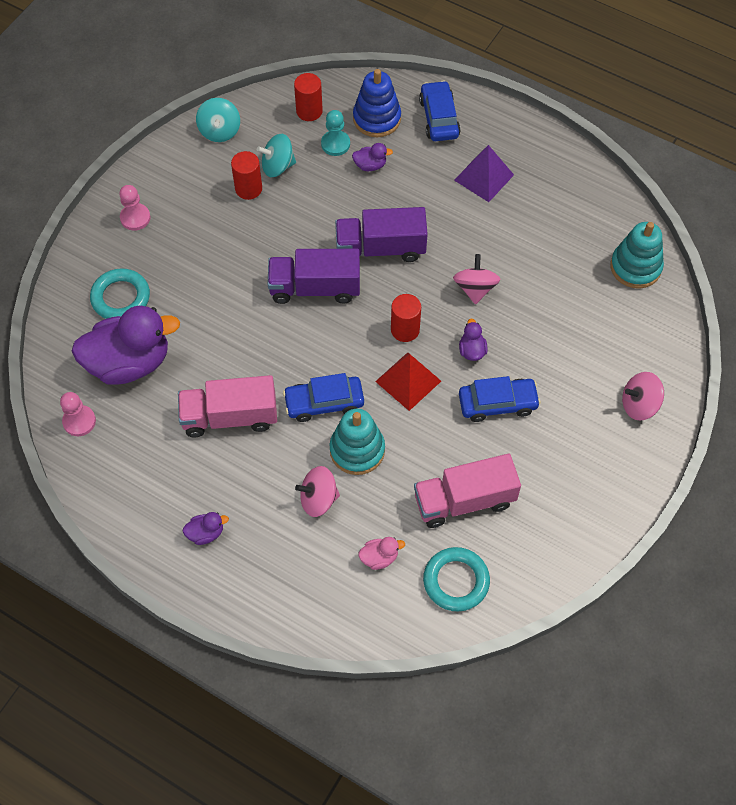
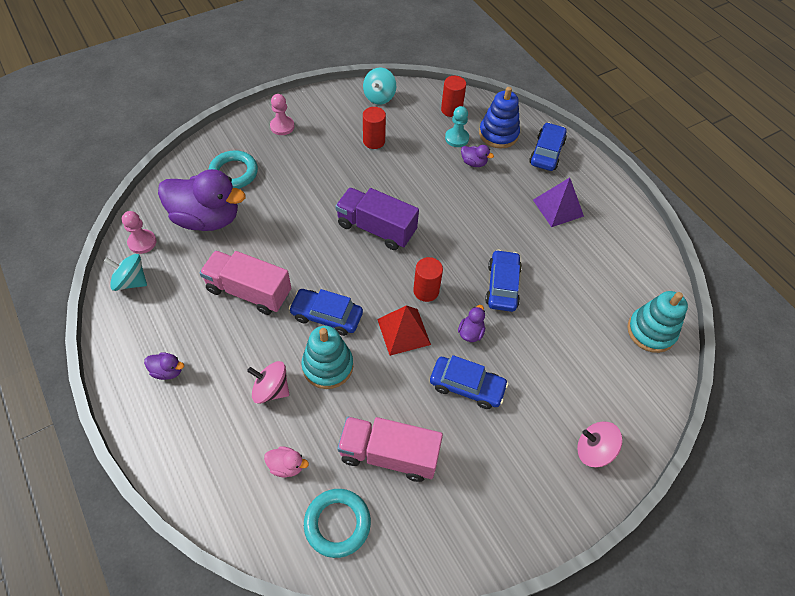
camera: 25 degrees right, 5 degrees down
(277, 166) = (404, 135): turquoise spinning top -> turquoise spinning top (131, 281)
(380, 248) = (445, 223): purple truck -> none
(475, 288) = (502, 286): pink spinning top -> blue car

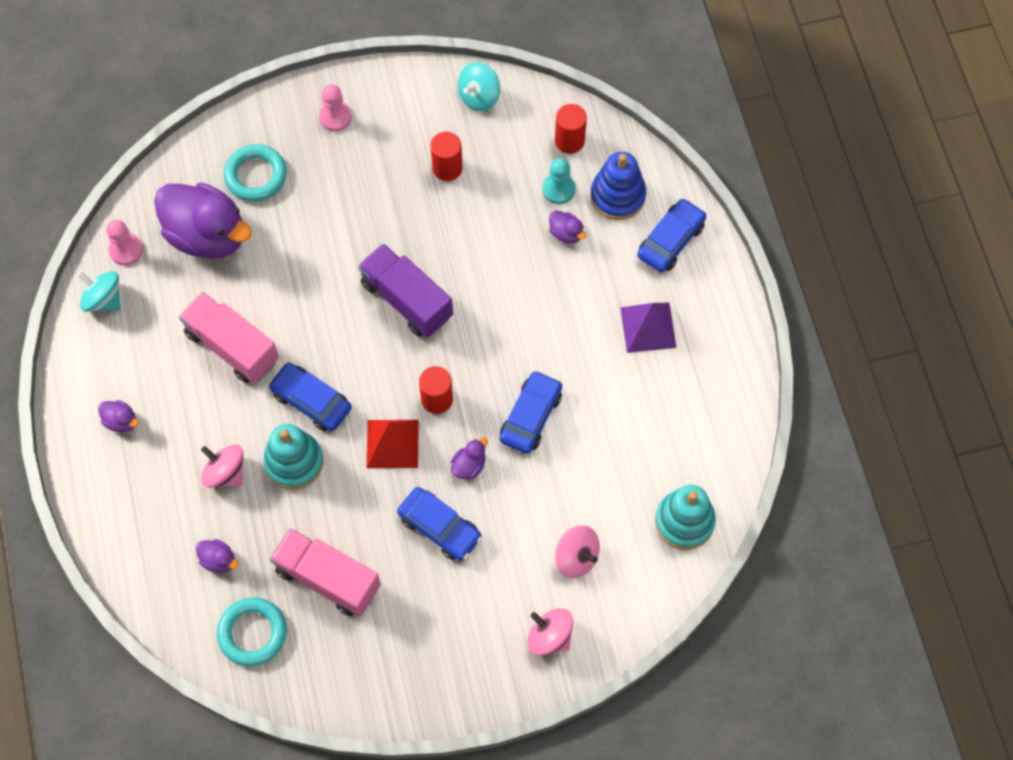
camera: 20 degrees right, 10 degrees up
(286, 466) = (219, 560): pink duck -> purple duck
(584, 380) = (576, 557): none -> pink spinning top

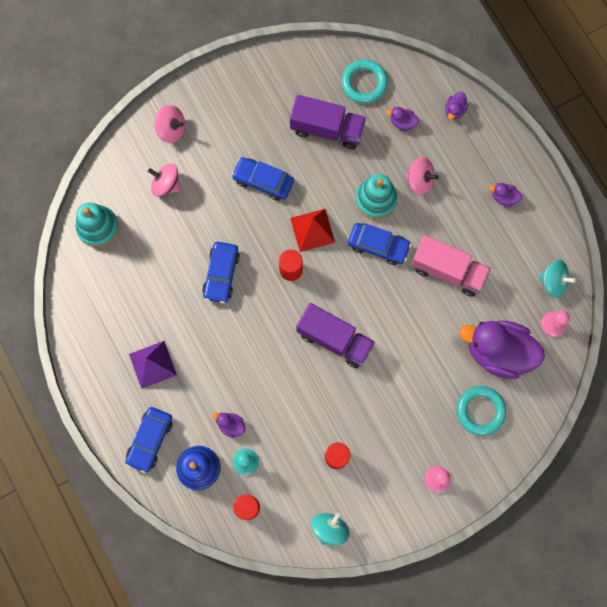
camera: 165 degrees right, 10 degrees up
(328, 578) = (327, 129): pink truck -> purple truck
(469, 465) = (255, 228): purple duck -> purple duck (454, 110)

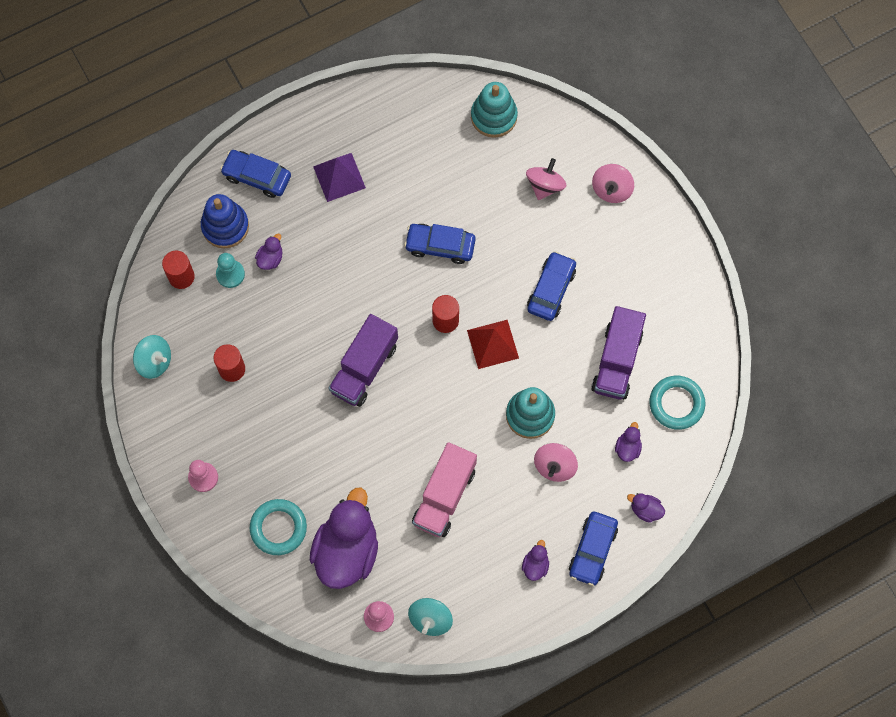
camera: 90 degrees right, 5 degrees down
(378, 245) = (474, 417): blue car -> blue car (592, 550)

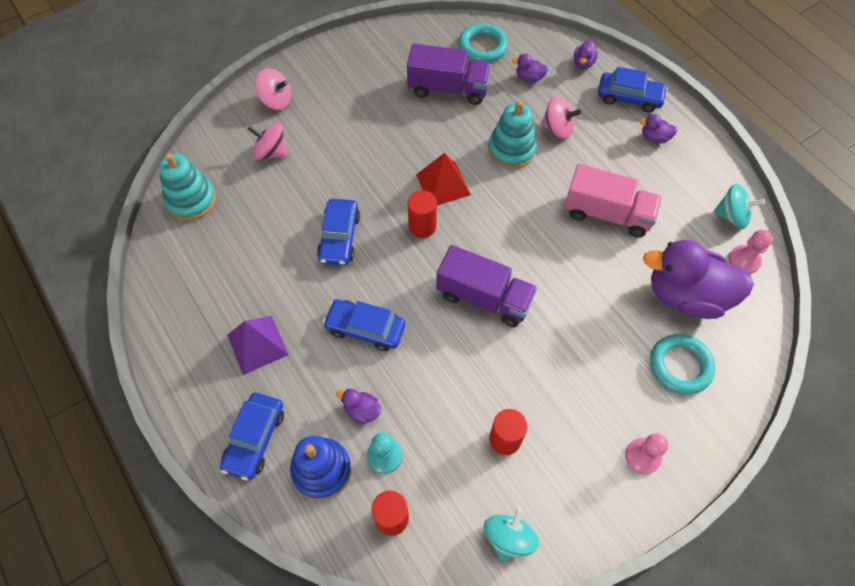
camera: 95 degrees left, 10 degrees down
(551, 289) = (382, 141): blue car -> blue car (365, 329)

